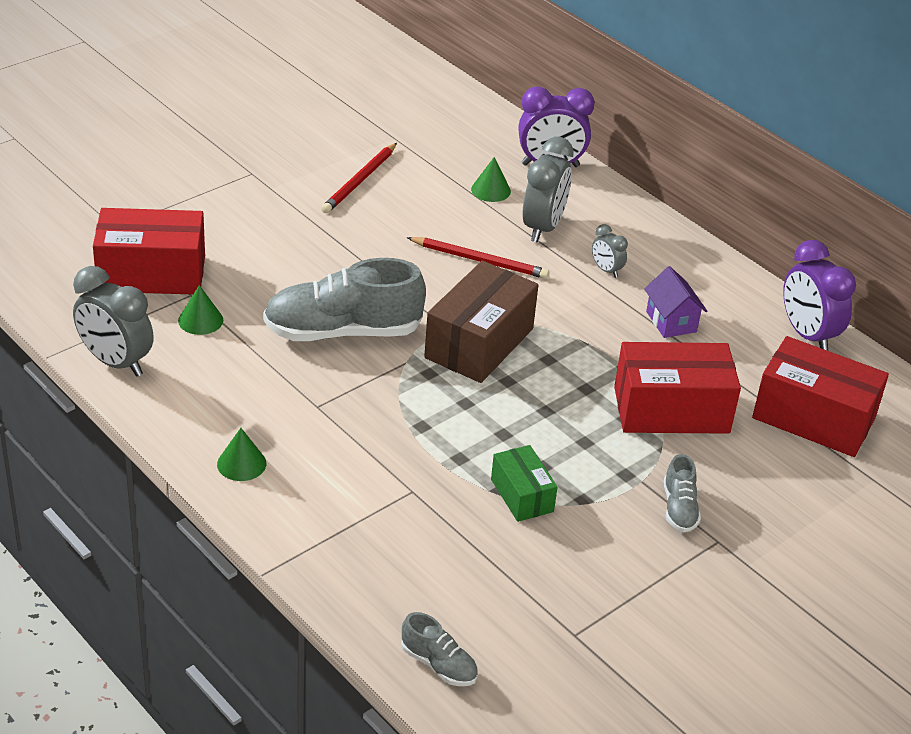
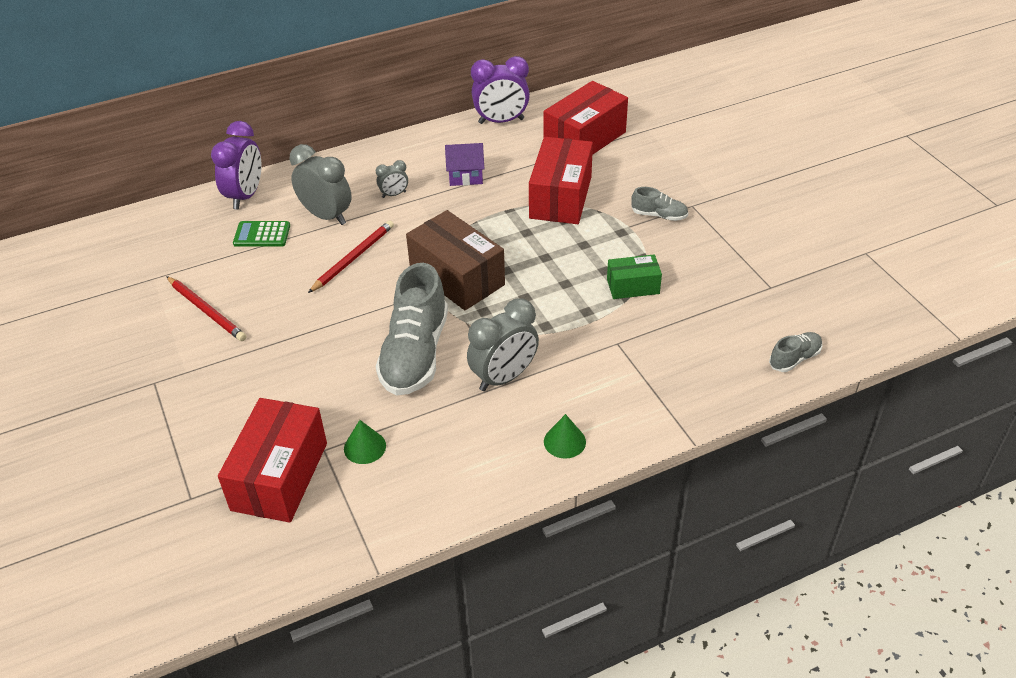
camera: 70 degrees left, 5 degrees up
(116, 362) = (405, 517): grey clock -> grey clock (504, 377)
(491, 190) = (262, 235): green cone -> green calculator

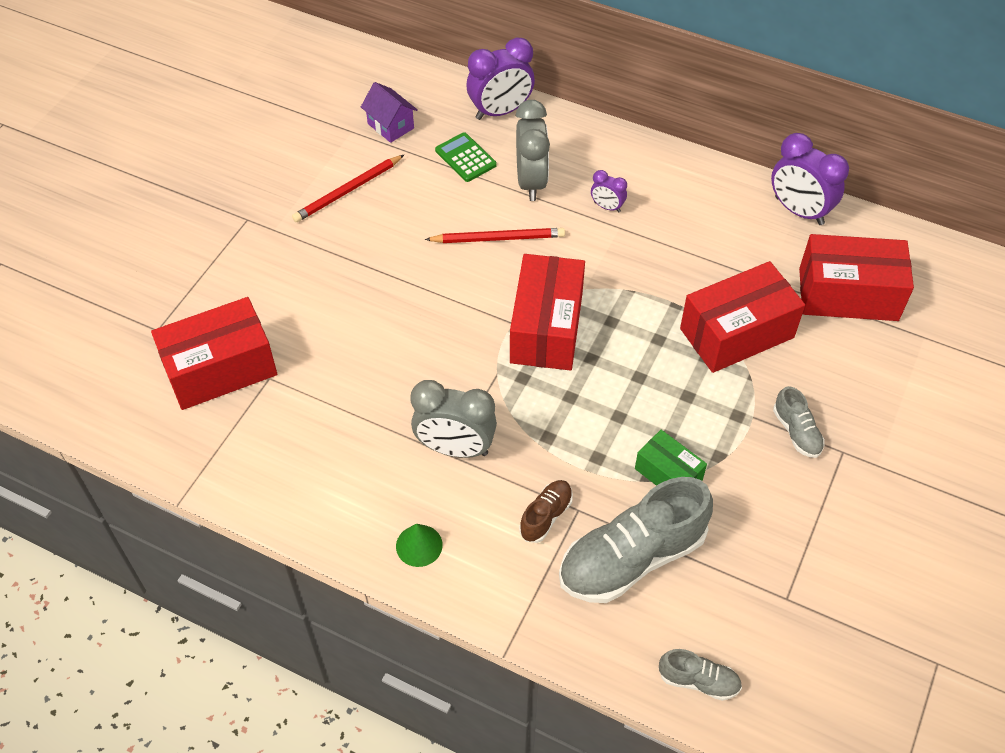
camera: 50 degrees right, 10 degrees up
(206, 311) = (348, 191): red pencil -> red pencil turned 45 degrees clockwise
(365, 447) = (294, 403): green cone -> none
(394, 194) = (607, 207): grey clock -> purple clock
(415, 354) = (425, 364): grey shoe -> grey shoe (632, 558)
(457, 277) = (546, 328): brown box -> red box
(465, 176) = (687, 240): purple house -> purple house (390, 126)
(606, 361) = (546, 516): none -> brown shoe

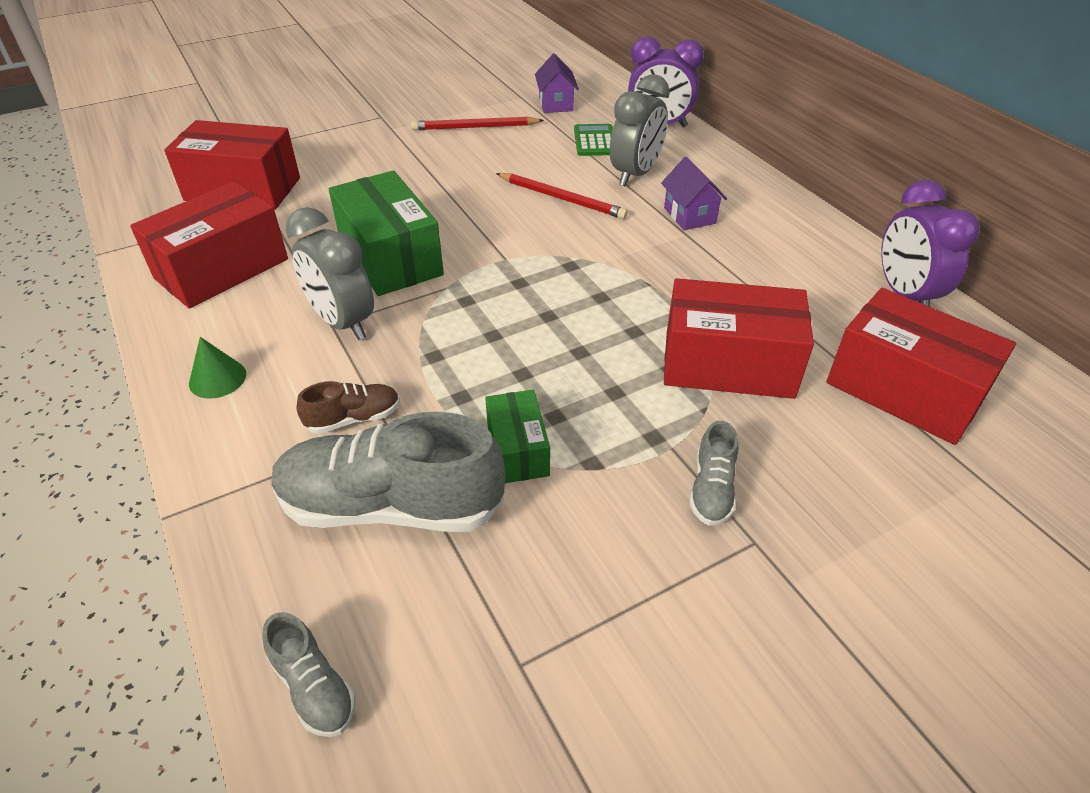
camera: 35 degrees right, 10 degrees down
(426, 370) = (390, 257): none -> green box
(546, 328) = (532, 275): red box -> red box (222, 269)
(607, 207) = (689, 215): purple clock -> purple house

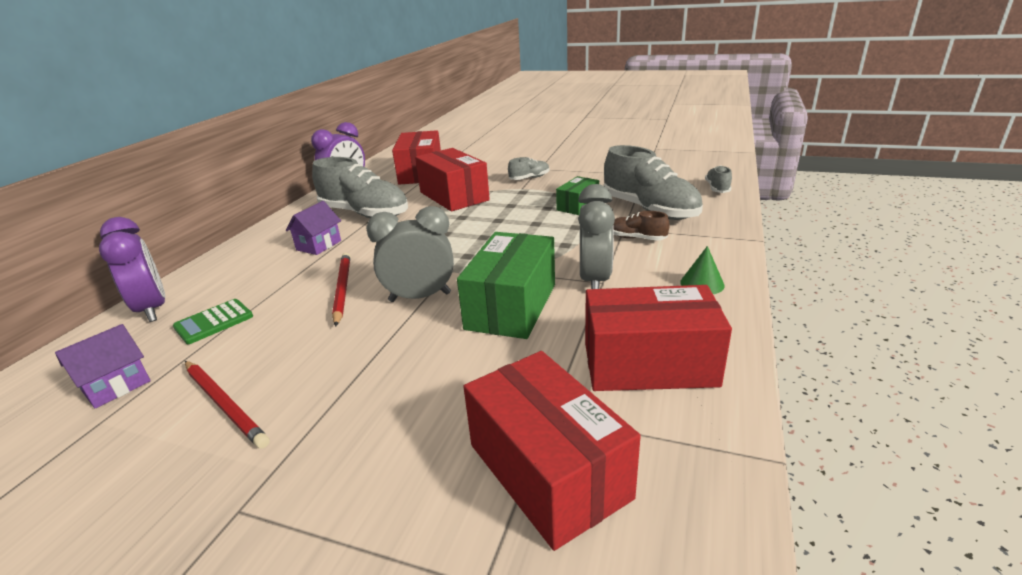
camera: 130 degrees left, 15 degrees down
(635, 174) = (271, 281): grey clock -> grey clock (420, 297)
(754, 271) = (365, 214): none -> grey shoe

